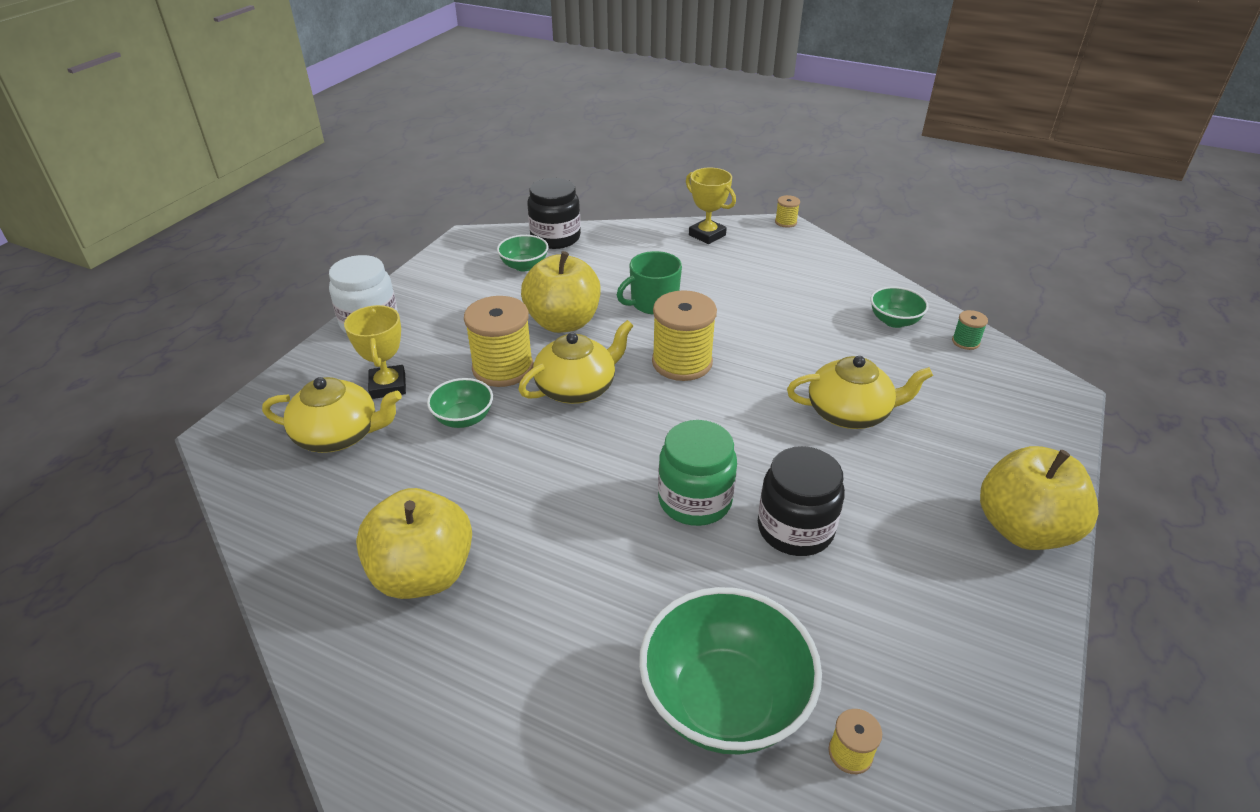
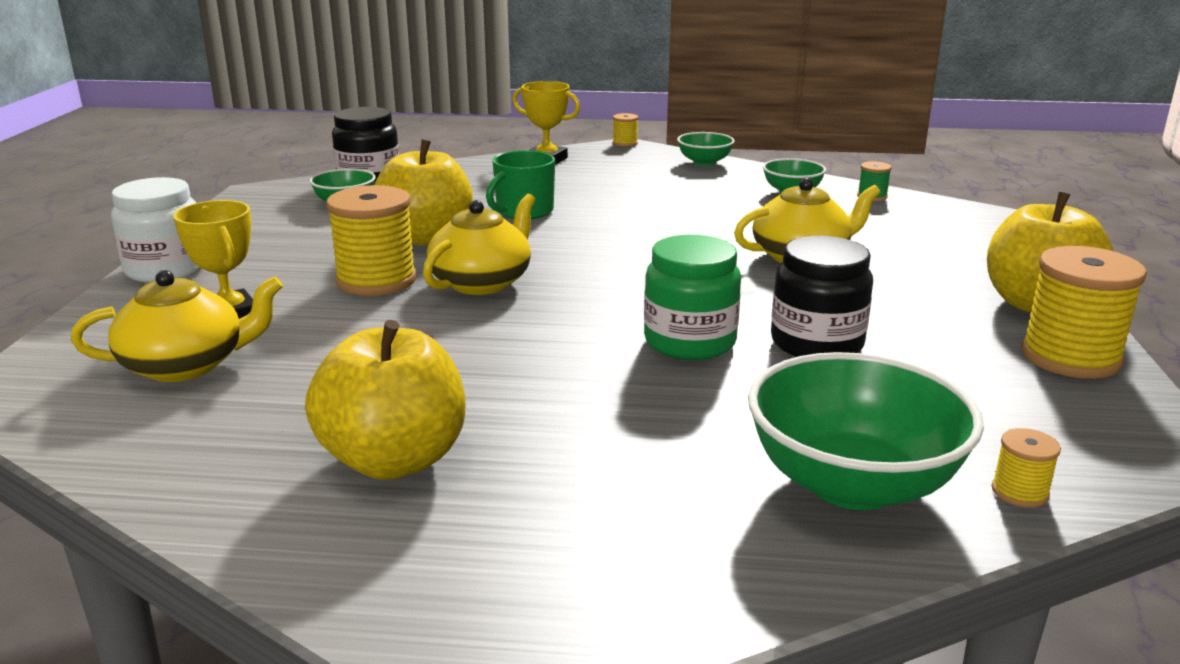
camera: 20 degrees left, 15 degrees down
(463, 418) = (354, 326): green bowl -> green bowl (704, 162)
(682, 362) = (591, 247): yellow spool -> yellow spool (1070, 357)

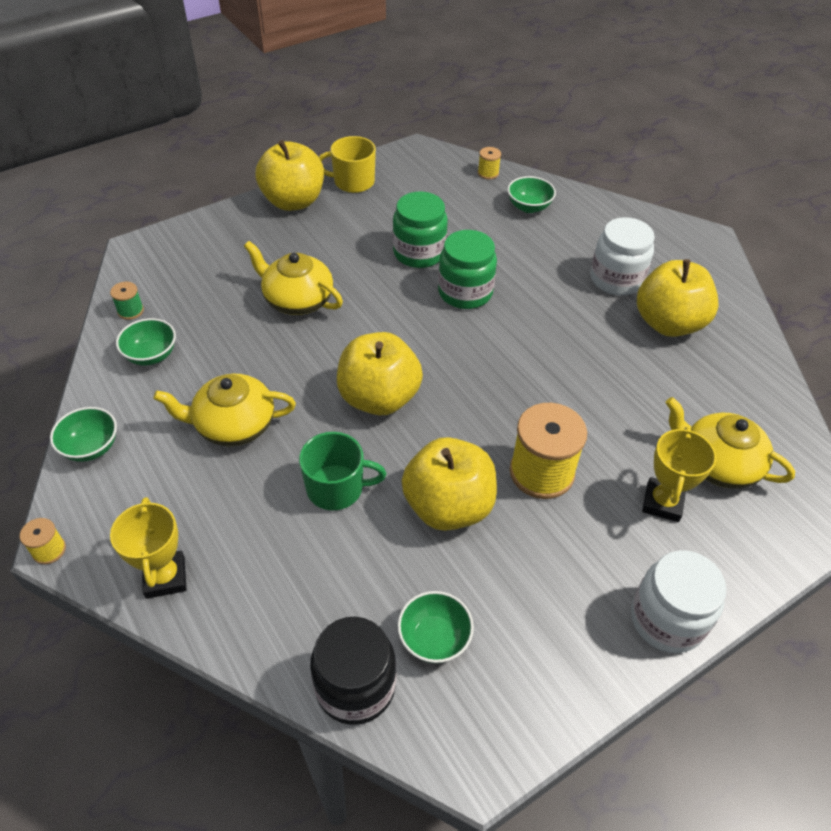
camera: 130 degrees left, 25 degrees up
(482, 282) = (486, 417): yellow teapot -> yellow teapot (233, 425)
(548, 469) = (616, 279): none -> white jar
(592, 250) = (379, 398): none -> yellow apple
(816, 343) = (419, 253): black jar -> green jar
(852, 484) = (529, 207): green bowl -> green bowl, size x0.52
(1070, 357) = (353, 182): yellow spool -> yellow mug

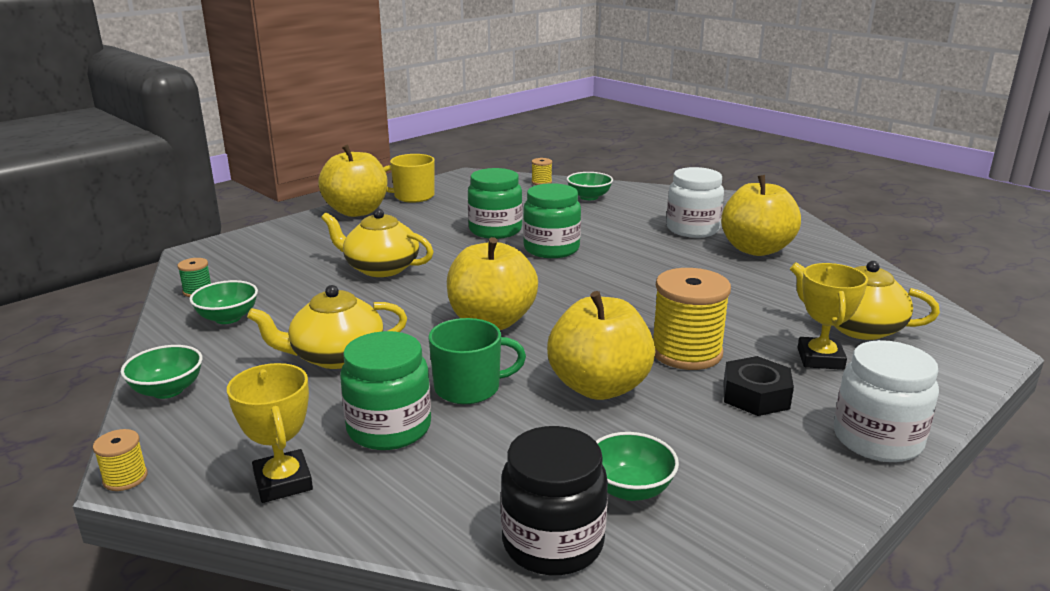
camera: 10 degrees left, 25 degrees down
(259, 528) = (389, 428): none -> green jar
(582, 543) = (756, 395): none -> black nut

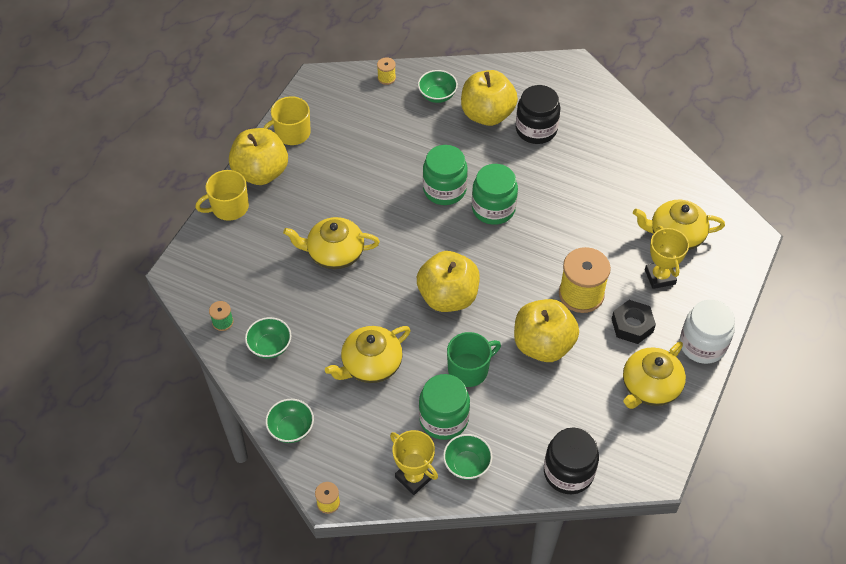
camera: 20 degrees left, 30 degrees up
(299, 225) = (229, 207): none -> yellow mug
(495, 230) = (389, 173): green jar -> green jar (493, 208)
(630, 489) = (590, 424): green bowl -> green bowl (467, 464)
(692, 229) = (536, 129): white jar -> black jar
(756, 249) = (589, 149): yellow apple -> yellow apple (487, 114)
(761, 468) = (650, 387): none -> yellow teapot

